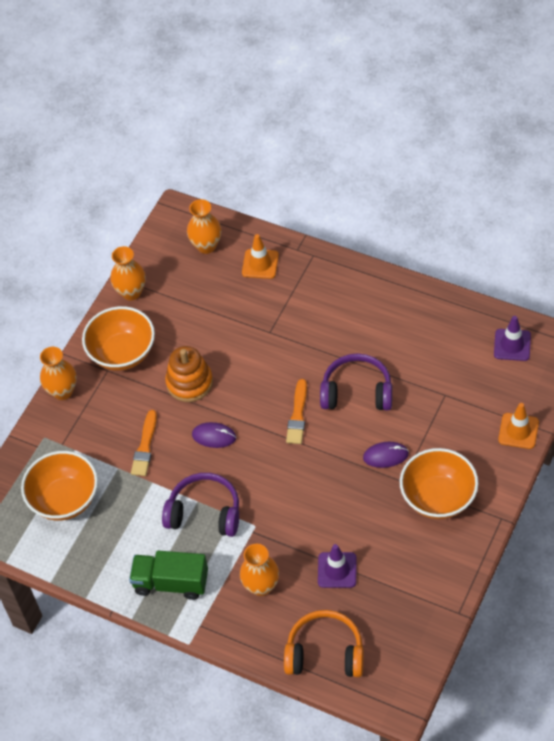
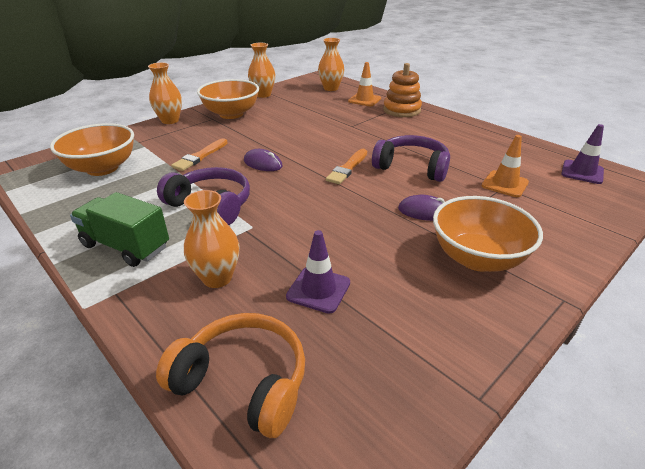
camera: 15 degrees right, 20 degrees down
(189, 382) = (268, 135): orange stacking toy -> orange stacking toy (401, 110)
(518, 431) = (590, 228): orange traffic cone -> orange traffic cone (504, 184)

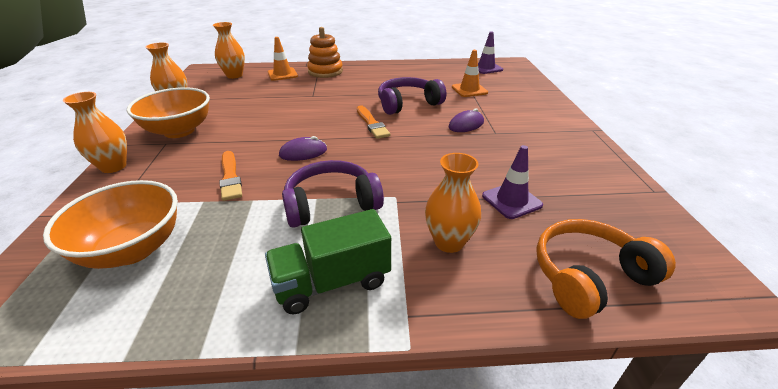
camera: 50 degrees left, 0 degrees up
(477, 258) = (534, 133): orange bowl -> none

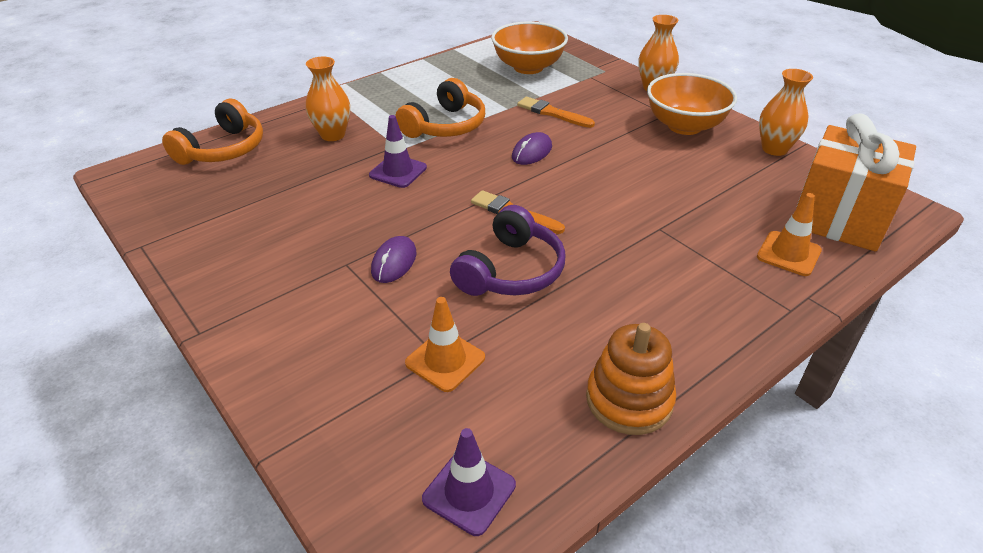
camera: 145 degrees right, 5 degrees up
(234, 75) = (839, 218): orange vase -> orange gift
(325, 71) = (746, 295): orange stacking toy -> orange stacking toy (629, 400)
(331, 204) = (445, 126): purple headphones -> orange headphones
(332, 282) = (391, 94): green truck -> none
(511, 200) = (294, 181): purple traffic cone -> purple traffic cone (398, 171)

